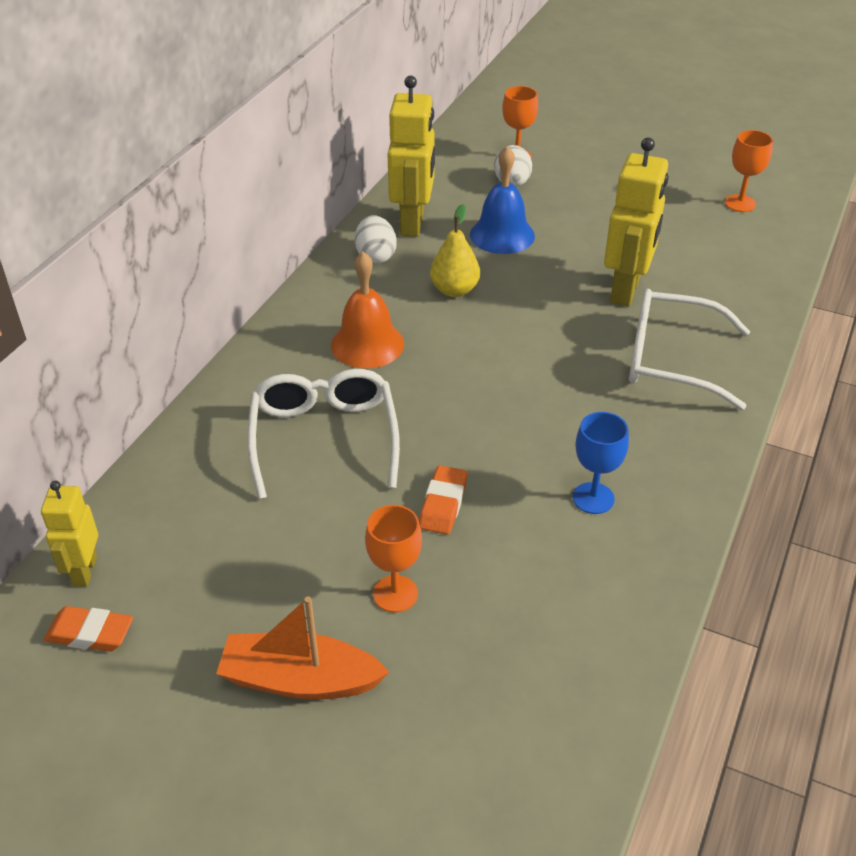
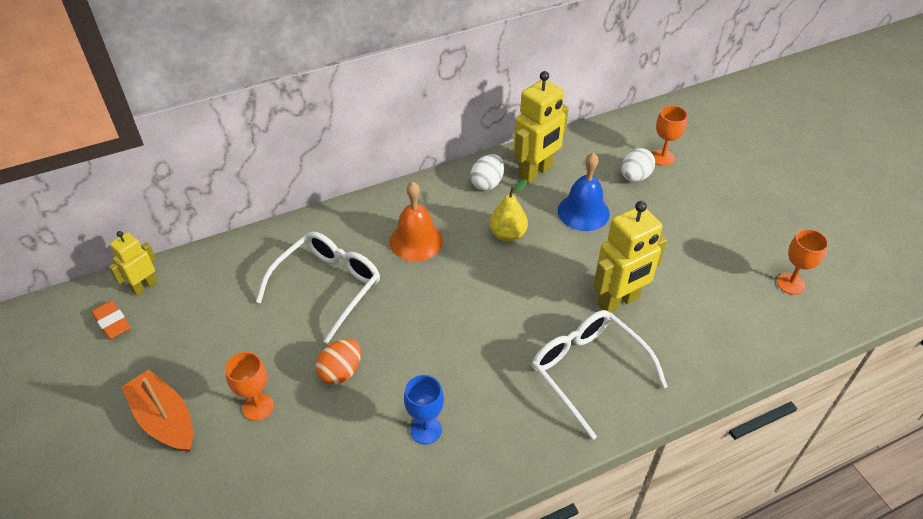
camera: 40 degrees right, 5 degrees up
(443, 504) = (341, 371): orange eraser -> orange egg

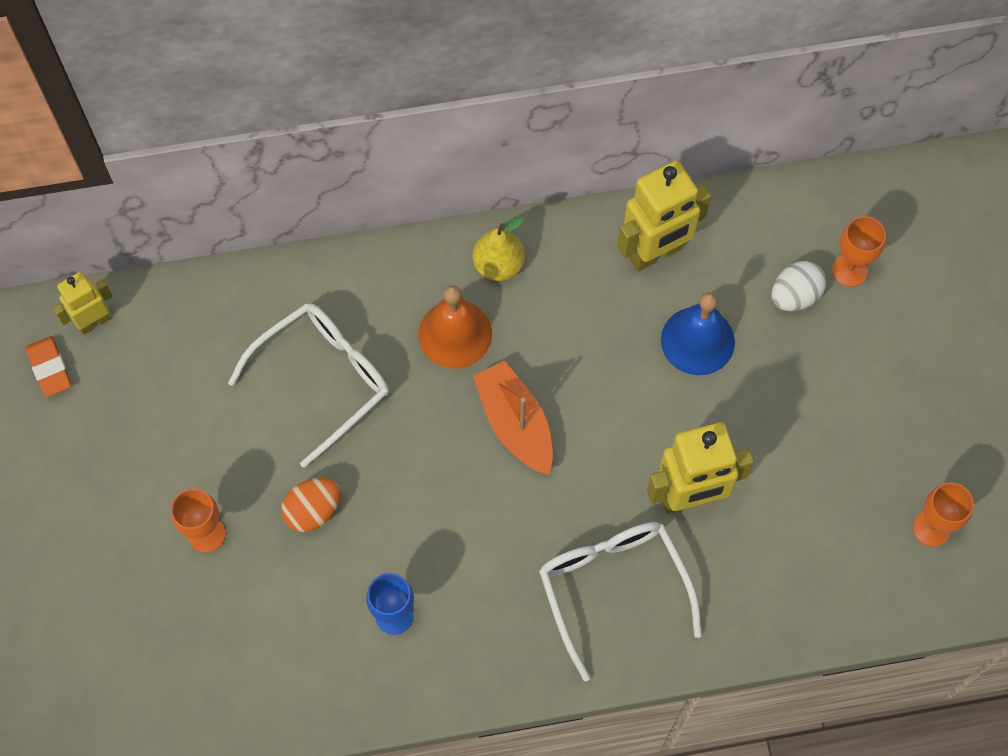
camera: 15 degrees right, 20 degrees up
(165, 420) = (98, 523): orange boat -> orange boat (515, 424)
(487, 183) = (580, 257): white egg -> none
(507, 234) = (580, 353): yellow pear -> yellow pear (498, 265)

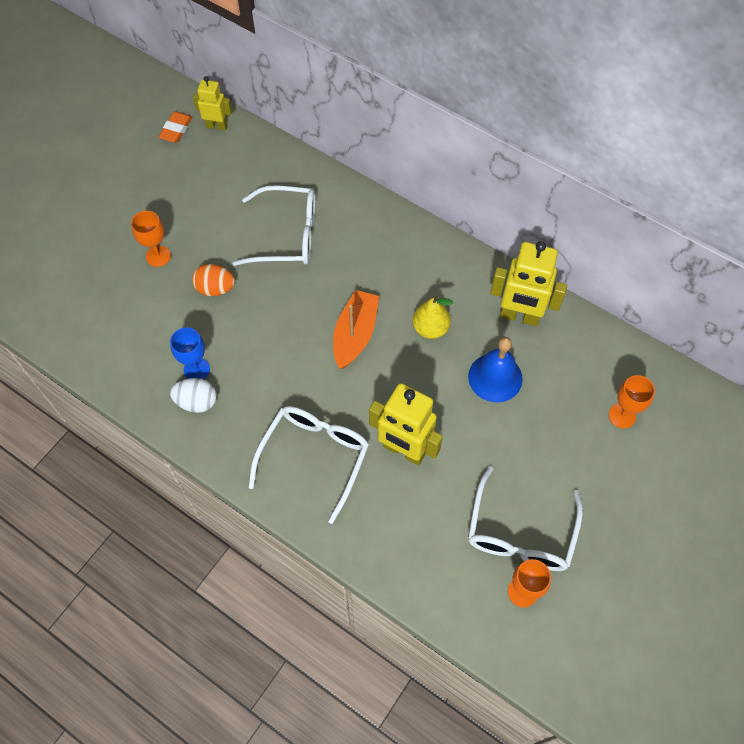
camera: 45 degrees right, 5 degrees down
(455, 334) = (373, 268): orange bell -> none
(498, 265) = (430, 254): yellow pear -> yellow pear (430, 328)
(794, 296) = (575, 402): white egg -> white egg (197, 402)
(874, 474) = (520, 533): none -> white glasses

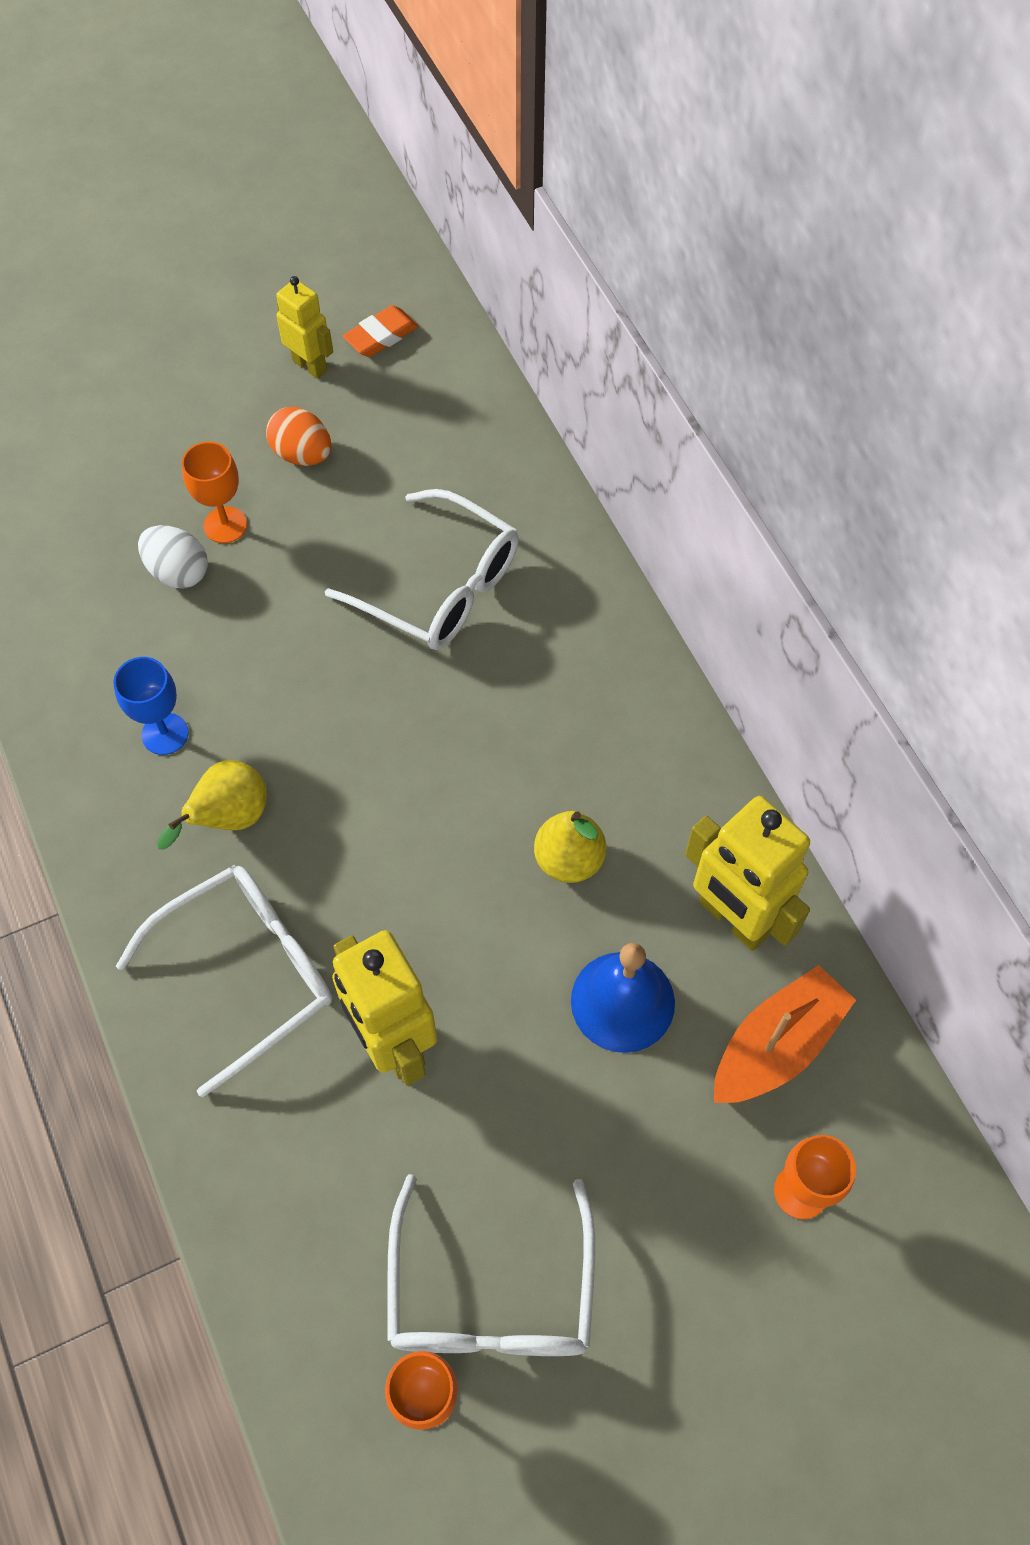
camera: 30 degrees right, 0 degrees up
(197, 402) = (132, 786): white egg -> white egg (178, 572)
(215, 288) = (275, 619): orange egg -> orange egg (302, 454)
(217, 126) = (446, 358): yellow robot -> yellow robot (310, 365)
(256, 392) = (229, 818): none -> yellow pear
(355, 335) = (440, 805): orange boat -> orange boat (776, 1045)
(520, 533) = (491, 1293): white glasses -> white glasses turned 45 degrees counterclockwise

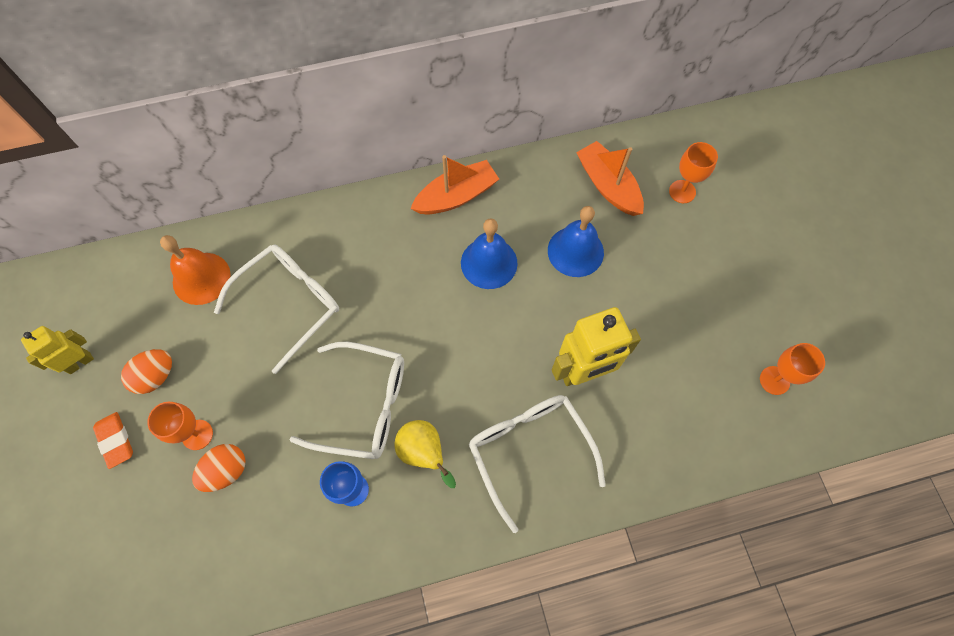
camera: 80 degrees left, 5 degrees up
(178, 572) = (226, 471): white egg -> orange egg
(381, 336) = (73, 312): orange eraser -> orange eraser (116, 441)
(461, 466) = (201, 278): none -> orange bell
(491, 1293) = (724, 341): white glasses -> white glasses (364, 405)
(569, 859) = (489, 263): yellow pear -> blue bell
(687, 786) = (456, 196): none -> orange boat
(733, 918) = (537, 190): yellow robot -> none

